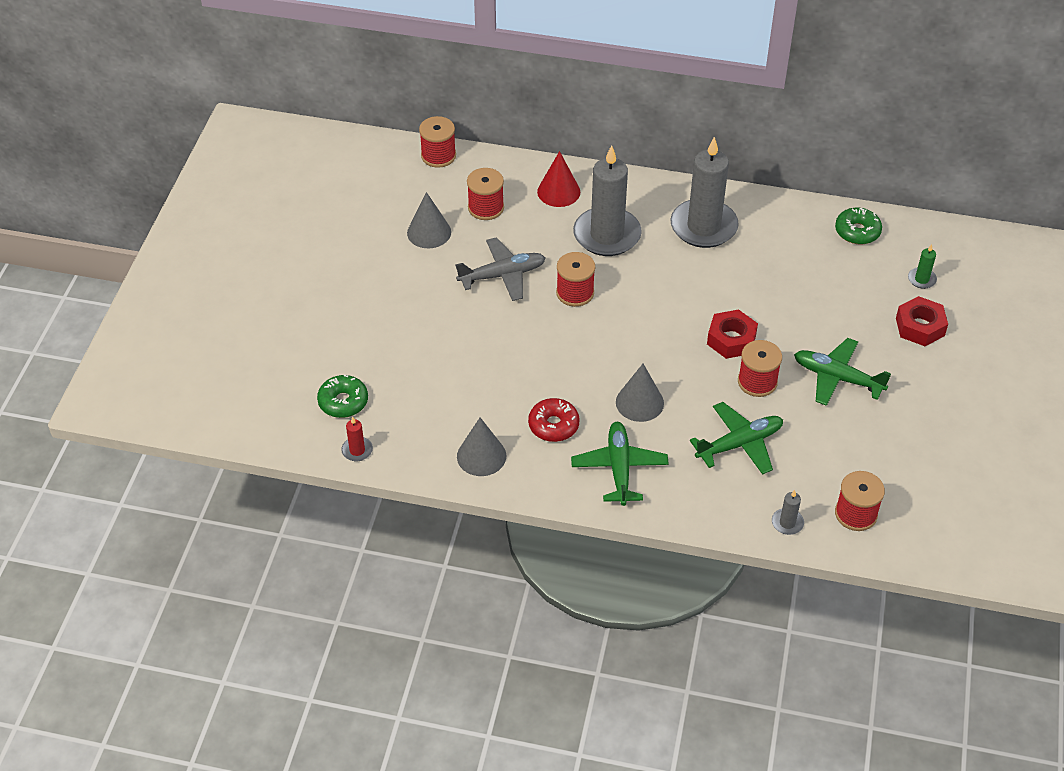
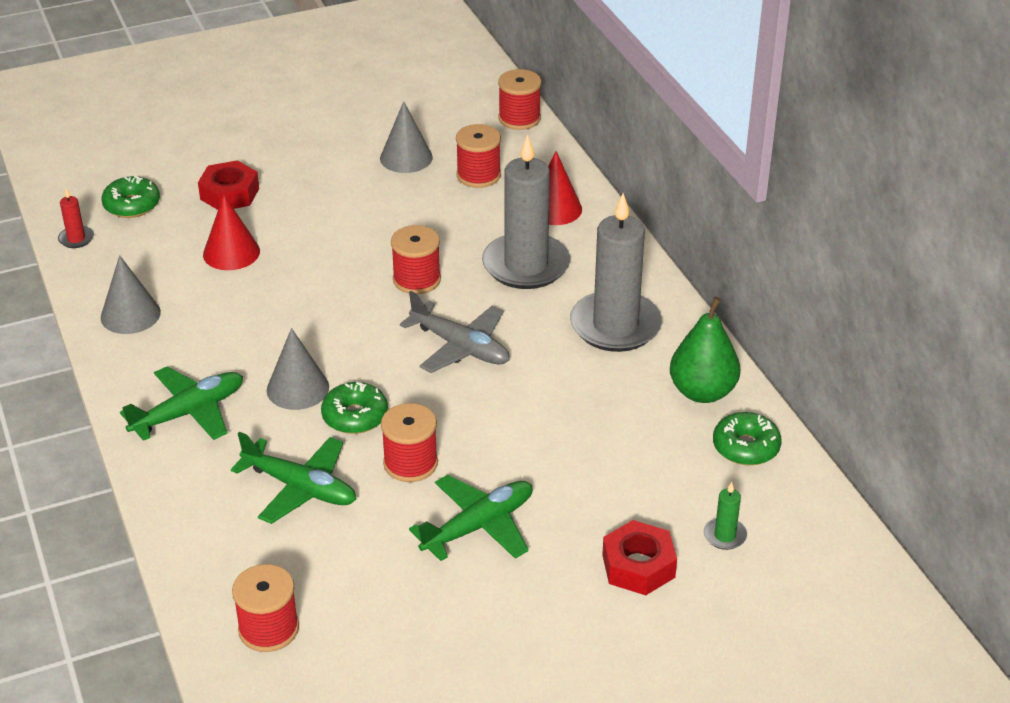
camera: 55 degrees right, 10 degrees down
(456, 372) = (231, 253): none -> red cone
(502, 275) = (393, 225): grey plane -> grey plane (460, 347)
(553, 425) = (212, 343): red donut -> none
(691, 387) = (355, 416): none -> green donut
(731, 339) = (458, 417): red nut -> red nut (229, 194)
(787, 523) = (208, 575): grey candle -> none
(796, 223) = (702, 392): none -> green pear
(837, 378) = (479, 526): green plane -> green plane turned 60 degrees clockwise

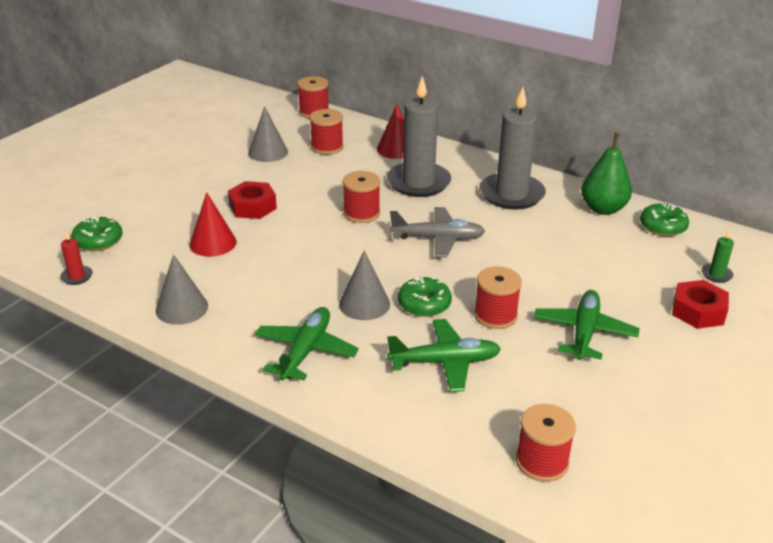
camera: 35 degrees left, 5 degrees down
(229, 194) = (168, 210): red nut -> red nut (252, 207)

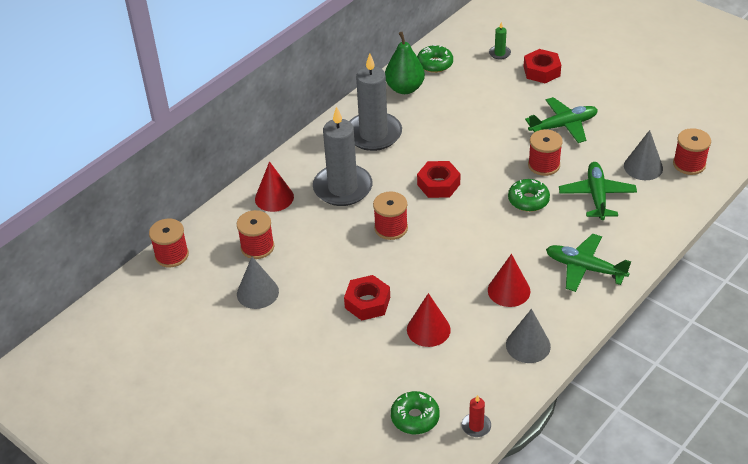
camera: 80 degrees left, 10 degrees up
(267, 293) = (509, 290): none -> red cone
(364, 304) = (526, 233): grey cone -> grey cone (643, 167)
(438, 239) = (438, 184): grey plane -> red nut
(584, 332) = (563, 126): green plane -> green plane turned 135 degrees clockwise

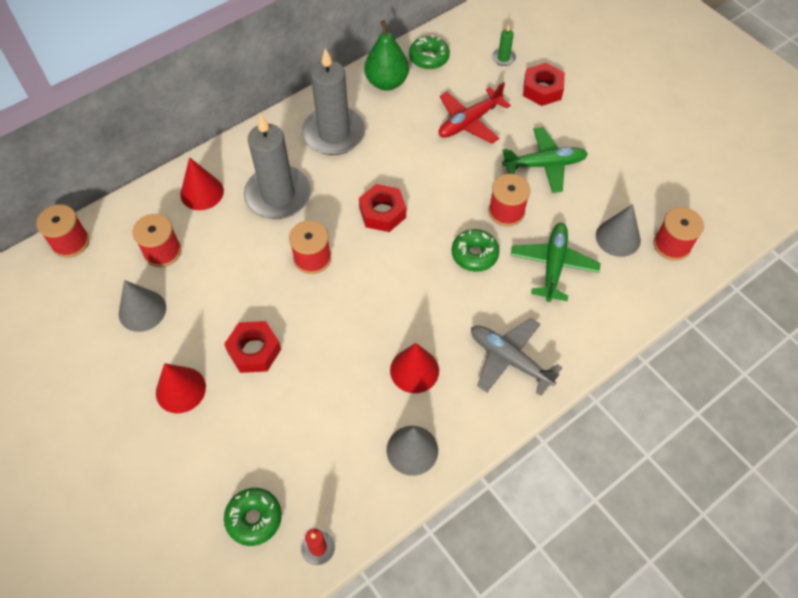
camera: 10 degrees right, 15 degrees up
(428, 329) = (308, 402): red cone -> red cone (180, 389)
(487, 105) = (469, 122): none -> red plane
(584, 268) = (509, 359): green plane -> grey plane

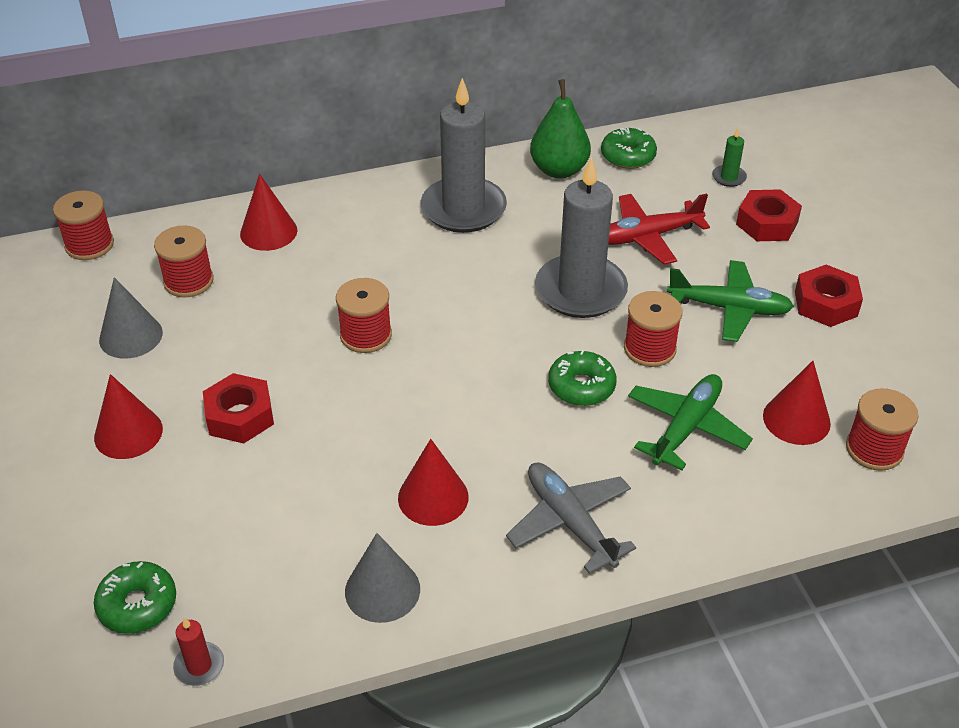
camera: 20 degrees right, 15 degrees down
(278, 195) = (359, 257): grey candle -> grey candle (580, 290)
(382, 212) = (482, 308): red nut -> red nut (826, 304)
(618, 237) = (796, 419): grey cone -> red cone

